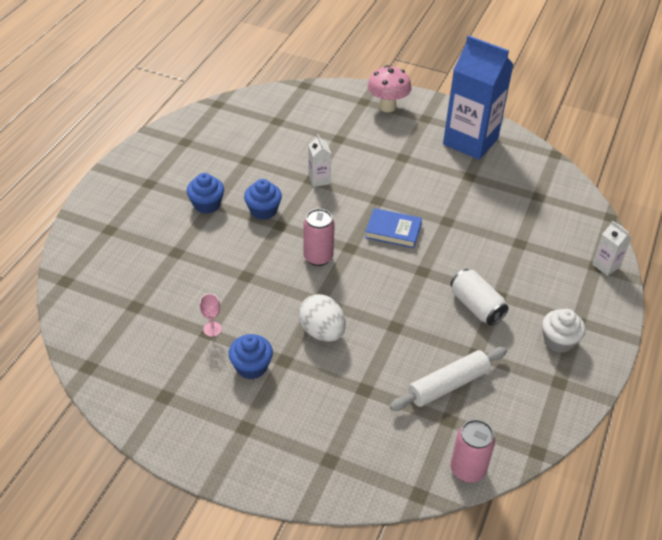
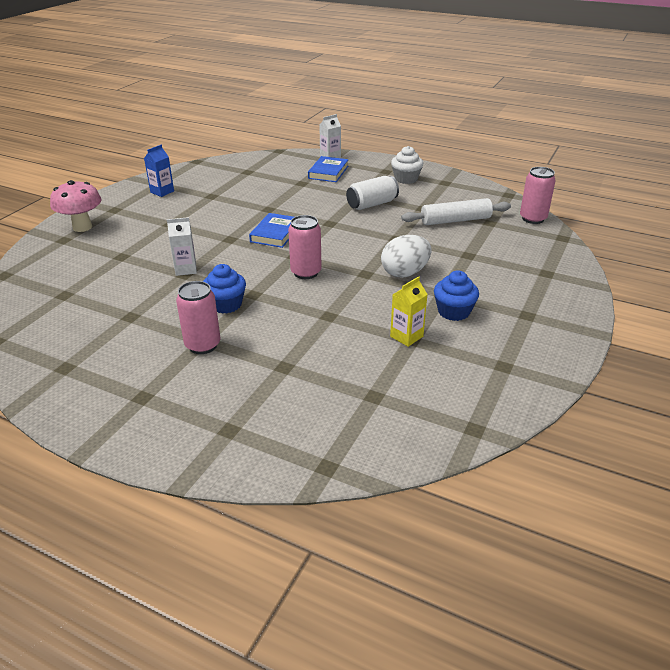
camera: 85 degrees left, 10 degrees down
(207, 204) = (203, 345): blue cupcake -> pink can
(212, 329) = (406, 336): pink goblet -> yellow carton
(448, 385) = (455, 220): white rolling pin -> white rolling pin turned 75 degrees counterclockwise
(470, 141) = (162, 192): blue carton -> blue carton, size x0.42
(557, 265) = (328, 172): none -> blue book

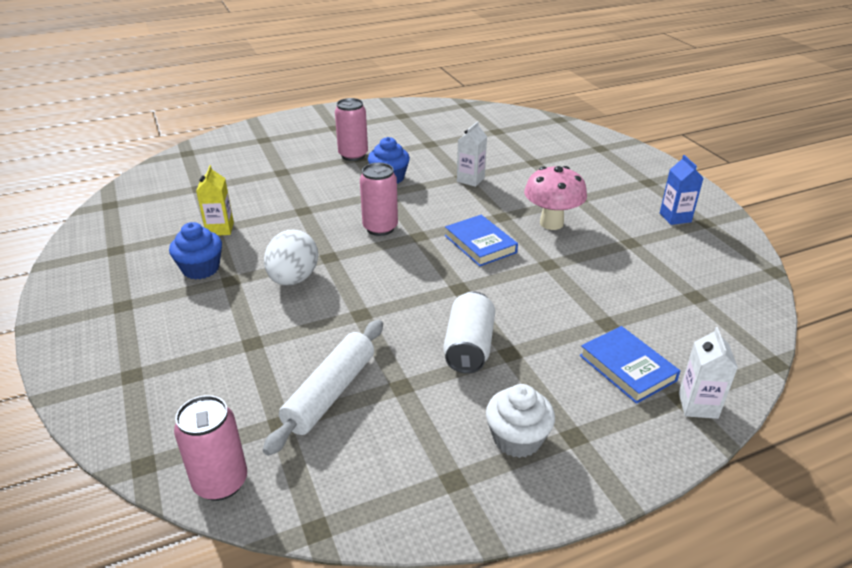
camera: 130 degrees right, 0 degrees up
(82, 227) = (619, 160): pink mushroom -> pink mushroom (551, 223)

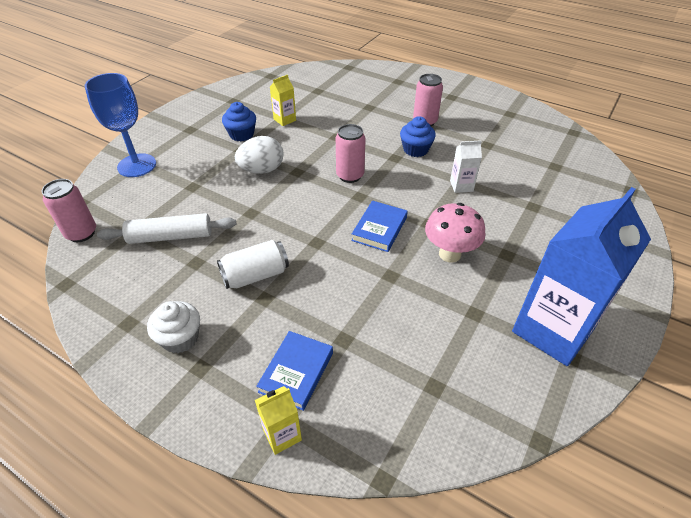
camera: 55 degrees right, 10 degrees up
(133, 379) = (137, 165): none -> blue goblet
(675, 217) = (552, 330): blue carton -> blue carton, size x2.37
(698, 405) = (282, 435): white carton -> yellow carton

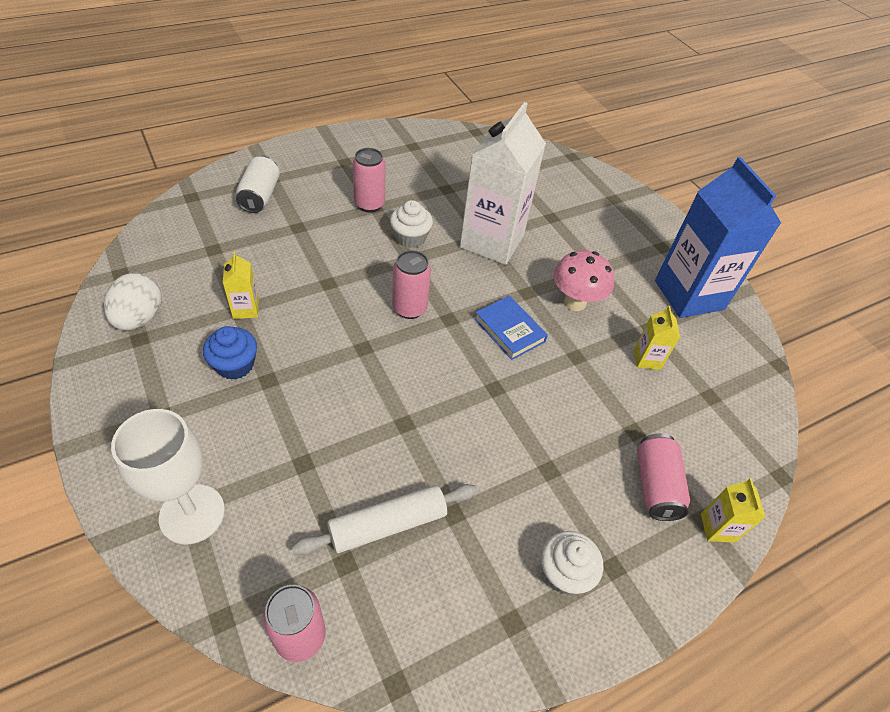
camera: 65 degrees left, 5 degrees up
(137, 165) = (192, 514): blue goblet -> white goblet
(170, 236) = (387, 524): white rolling pin -> white rolling pin turned 45 degrees clockwise
(255, 275) = (511, 464): white can -> white can (260, 196)
(262, 170) = (332, 378): white egg -> white egg (140, 318)
(296, 372) = (655, 485): blue book -> pink can
(415, 150) = (410, 238): blue cupcake -> white cupcake
(433, 323) = (647, 359): none -> yellow carton
(461, 186) = (492, 241): white carton -> white carton, size x2.37

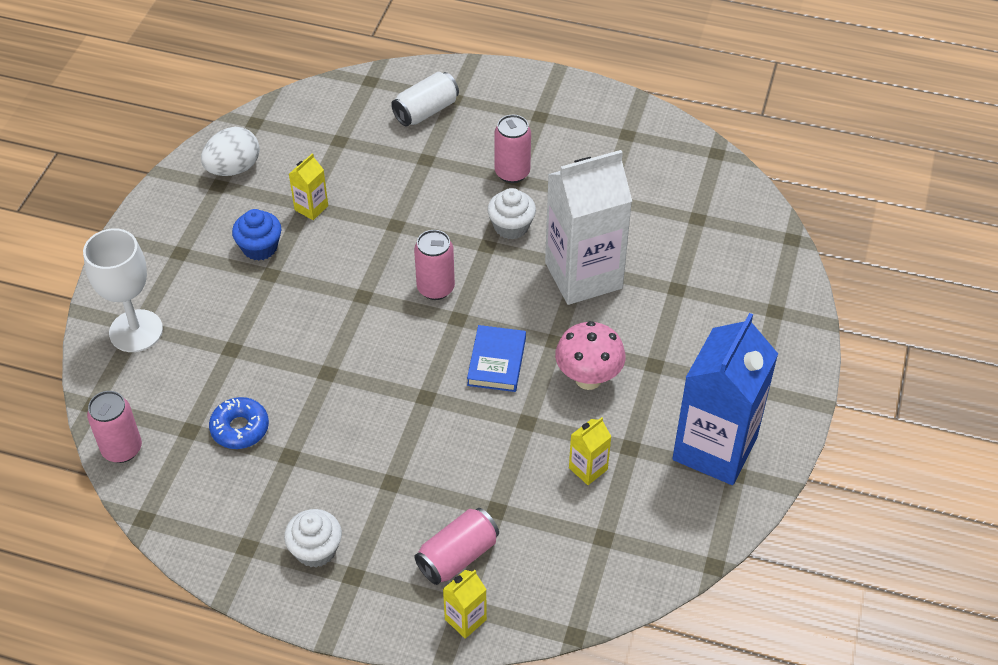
camera: 50 degrees right, 0 degrees up
(387, 524) = (240, 428): white rolling pin -> blue donut

